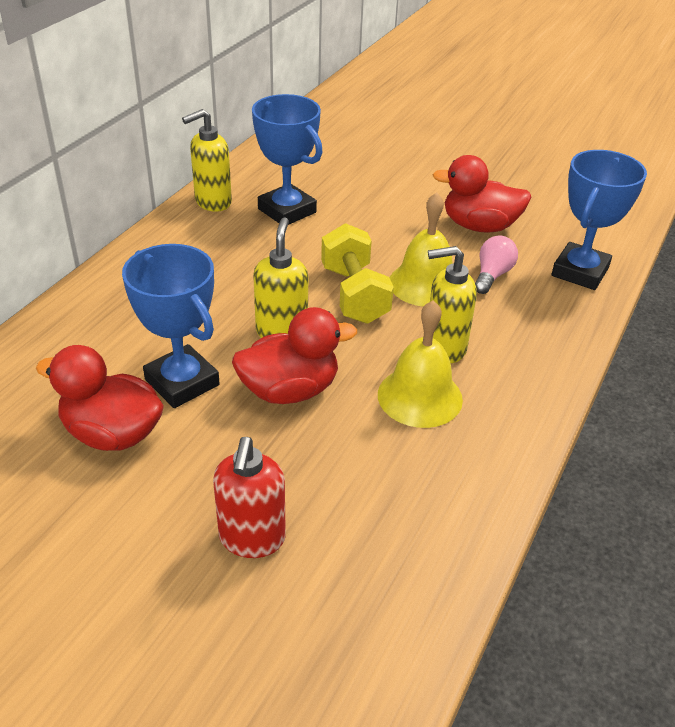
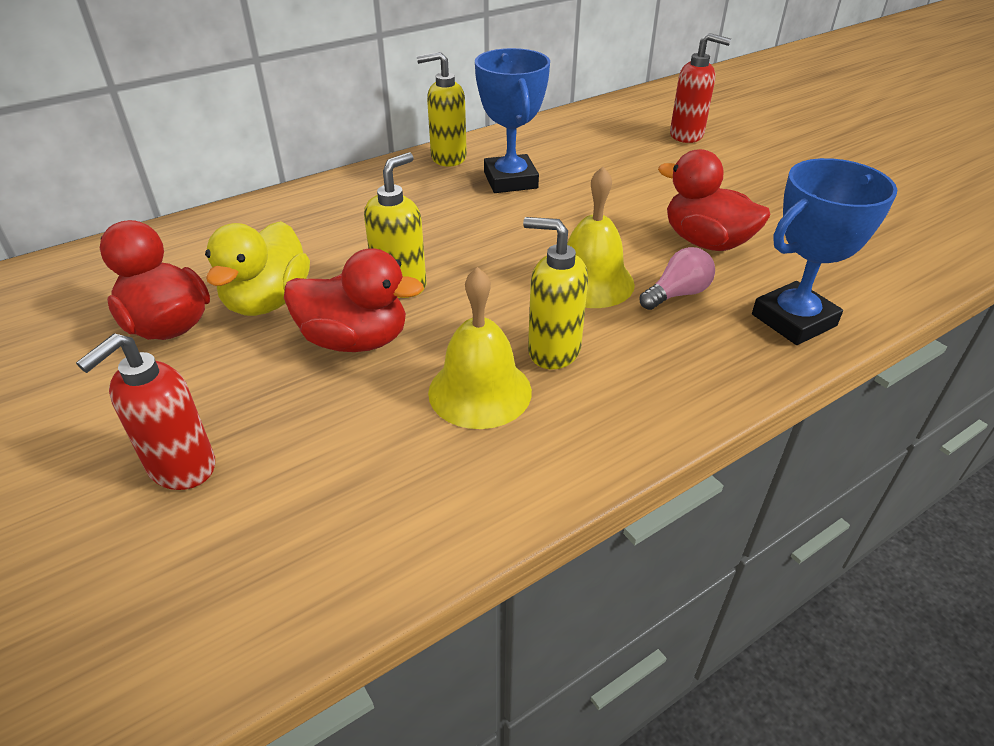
camera: 30 degrees right, 0 degrees up
(182, 382) = (267, 301): blue trophy -> yellow duck
(354, 294) = (505, 271): yellow dumbbell -> none
(393, 132) = (687, 135): none -> red soap dispenser

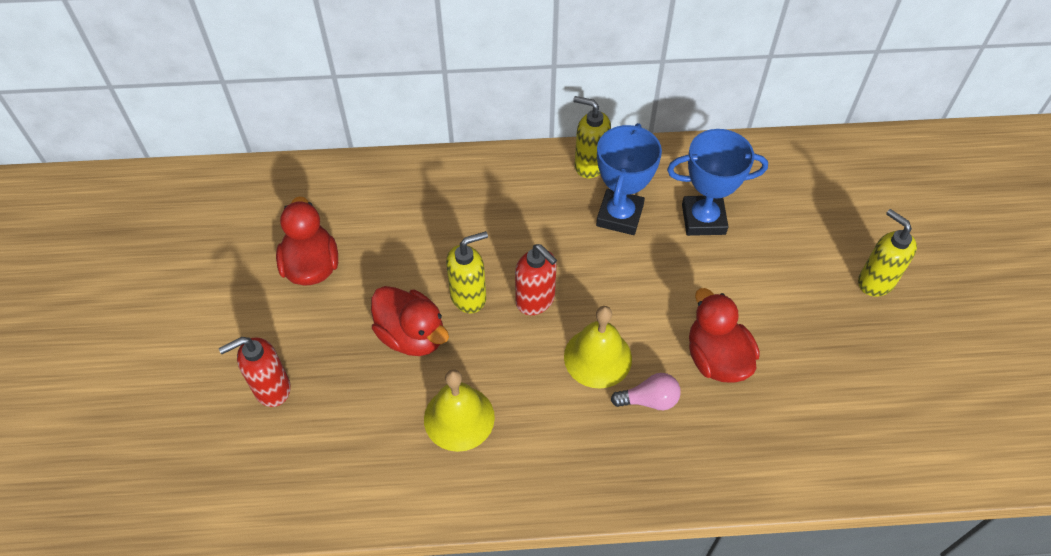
camera: 30 degrees right, 15 degrees up
(267, 301) = (379, 272): yellow duck -> none
(553, 351) = (526, 408): yellow soap dispenser -> yellow soap dispenser (875, 281)
(687, 135) = (815, 221): red soap dispenser -> red soap dispenser (535, 300)
(793, 320) = (711, 466): blue trophy -> blue trophy (703, 219)

